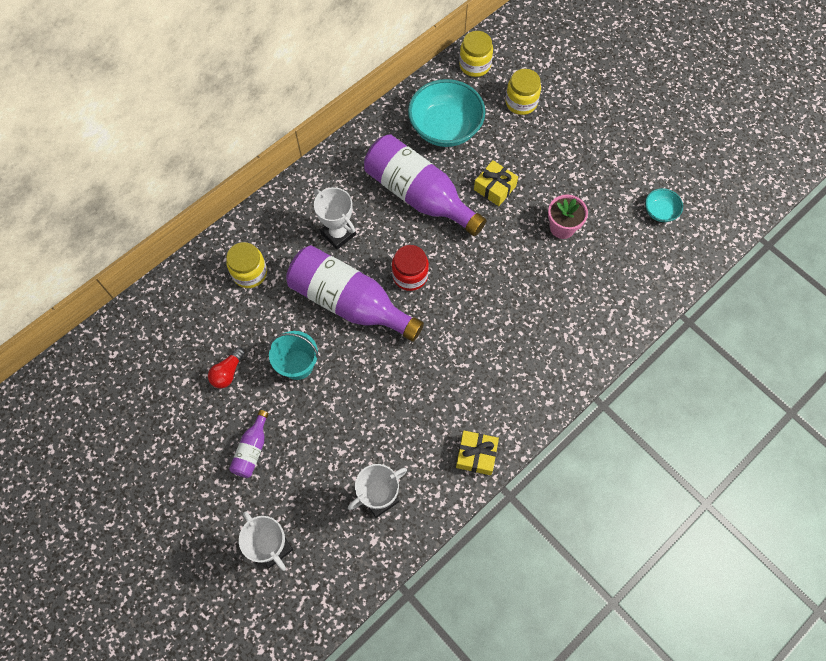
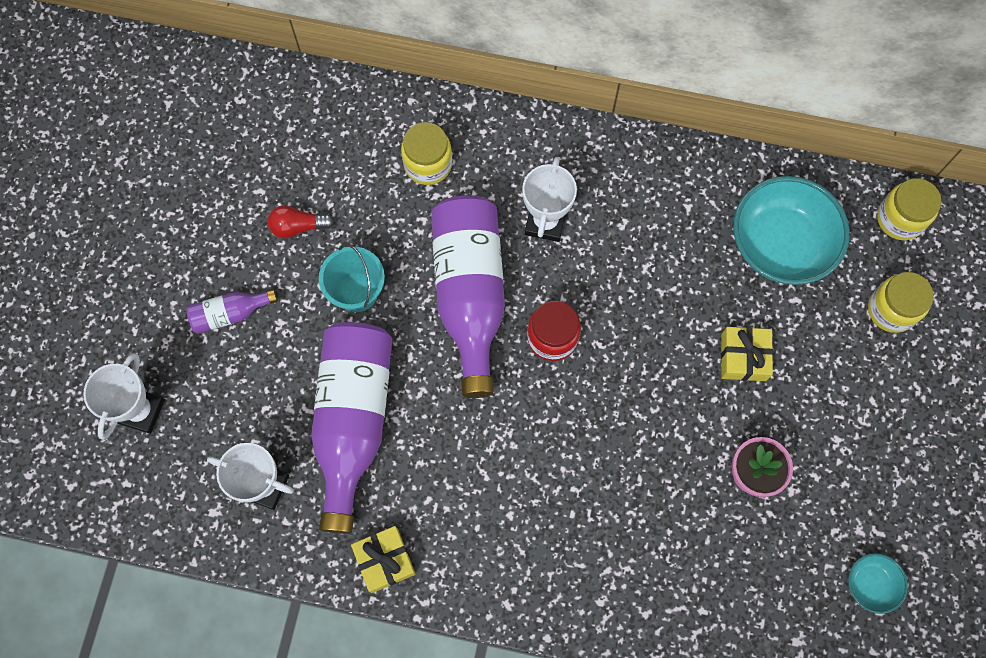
camera: 55 degrees right, 5 degrees up
(419, 195) = (664, 277): purple bottle -> purple bottle (353, 420)

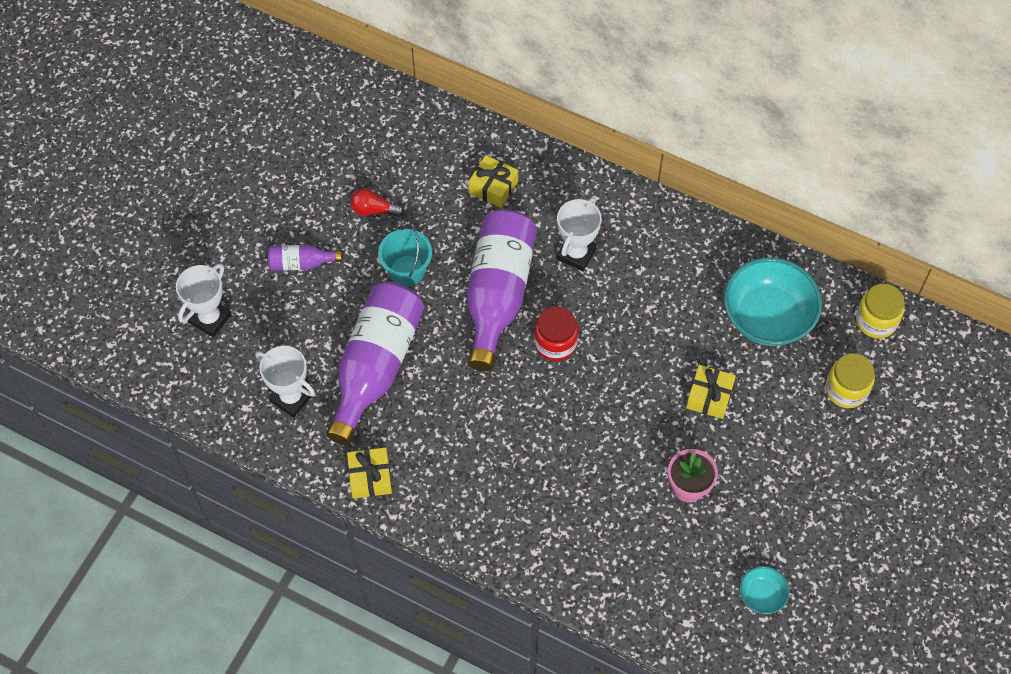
camera: 15 degrees right, 10 degrees down
(428, 164) = (493, 187): yellow jar -> yellow gift

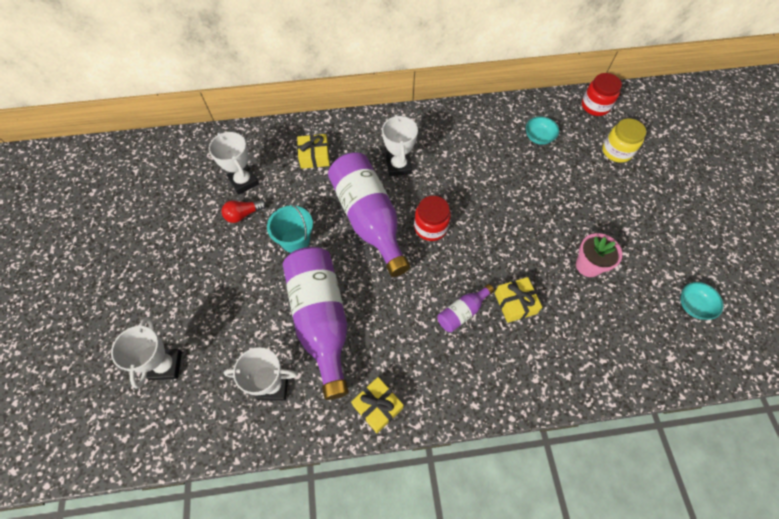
camera: 35 degrees left, 0 degrees up
(301, 263) = (213, 280): purple bottle -> purple bottle (462, 312)
(398, 172) = (243, 181): none -> white trophy
(709, 396) = (549, 202): yellow gift -> yellow gift (515, 303)
(767, 317) = (538, 137): turquoise bowl -> turquoise bowl, size x0.48
(876, 320) = (595, 106): yellow jar -> red jar

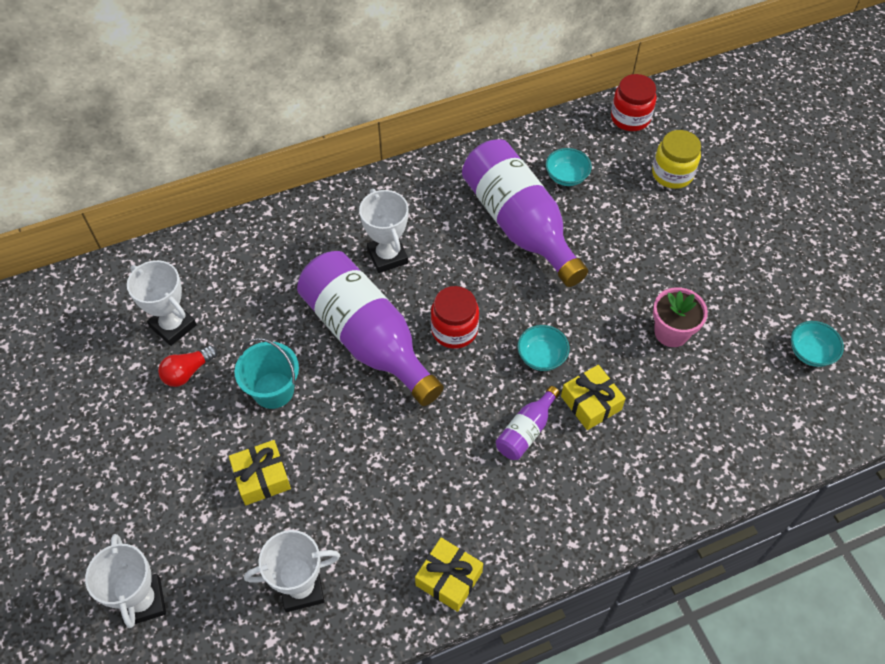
camera: 15 degrees left, 5 degrees down
(314, 156) = (265, 268): yellow gift -> yellow gift (262, 477)
(321, 320) = (341, 487): purple bottle -> purple bottle (519, 225)
(487, 261) = (541, 356): none -> turquoise bowl

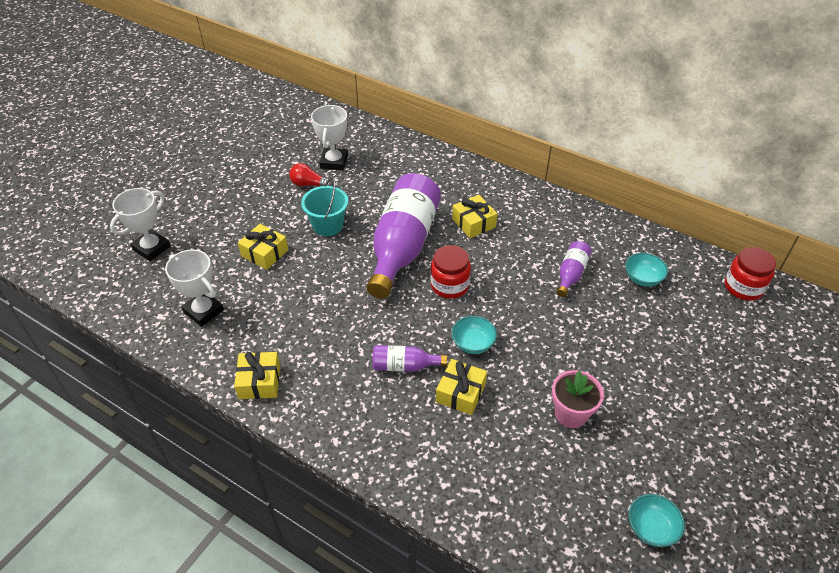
camera: 55 degrees right, 10 degrees down
(387, 256) = (473, 223): white trophy -> yellow gift
(519, 225) = (571, 274): purple bottle -> purple bottle, size x0.45
(672, 174) = (722, 340): yellow jar -> none

